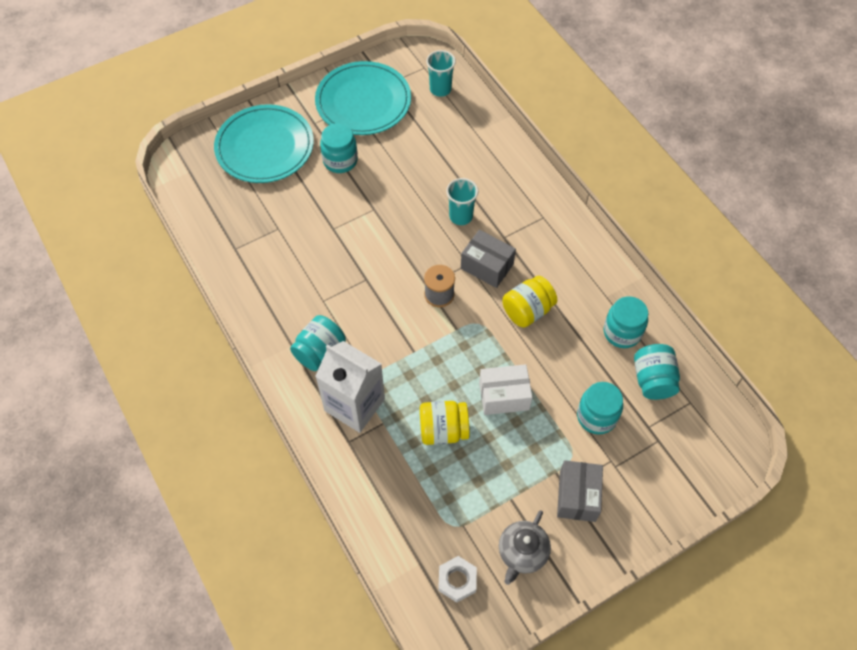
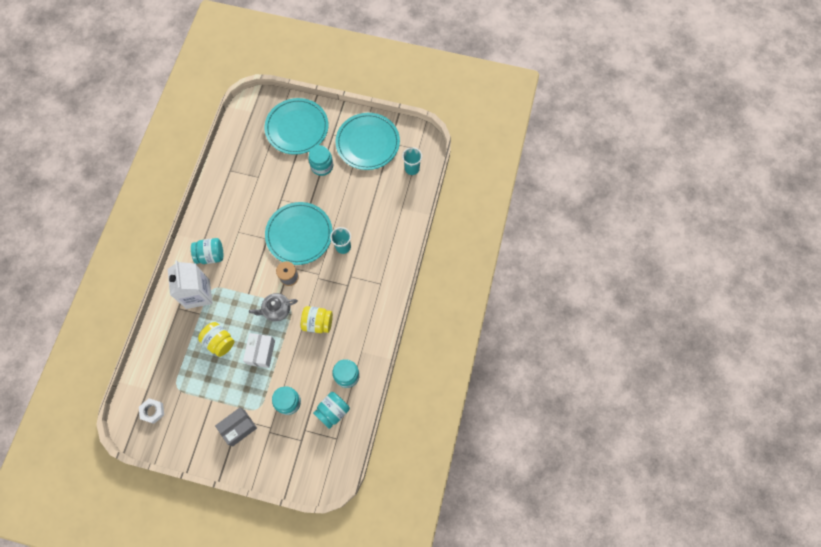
camera: 45 degrees right, 10 degrees up
(398, 245) = (299, 234): none -> turquoise plate
(487, 266) = (325, 283): grey box -> none
(504, 396) = (261, 352): white box -> white box turned 60 degrees clockwise
(522, 552) = (189, 427): grey teapot -> grey teapot (276, 310)

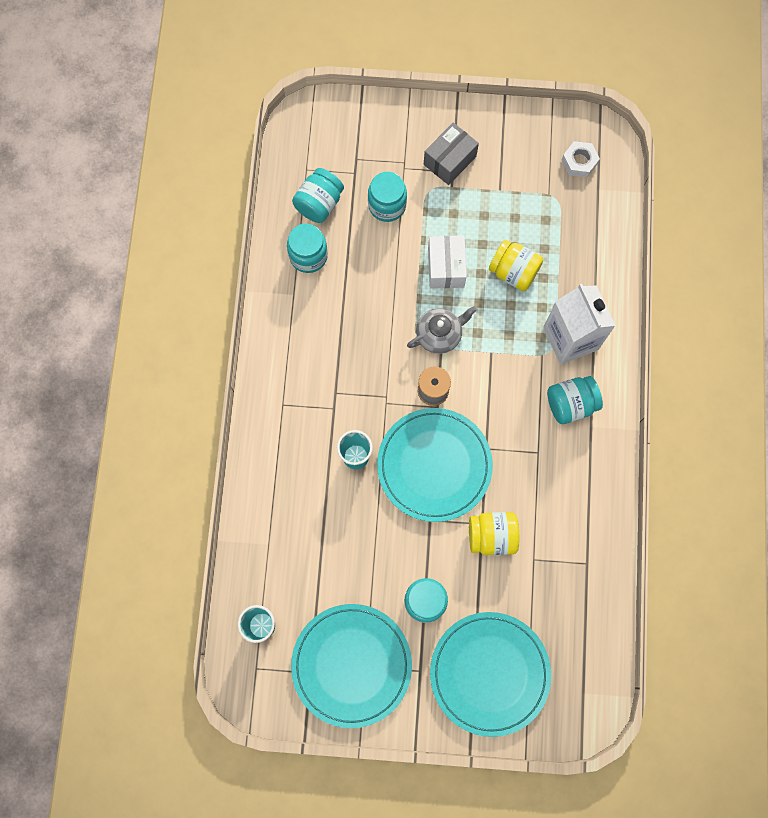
camera: 170 degrees right, 5 degrees up
(318, 323) = (369, 325): yellow jar -> yellow jar (492, 536)

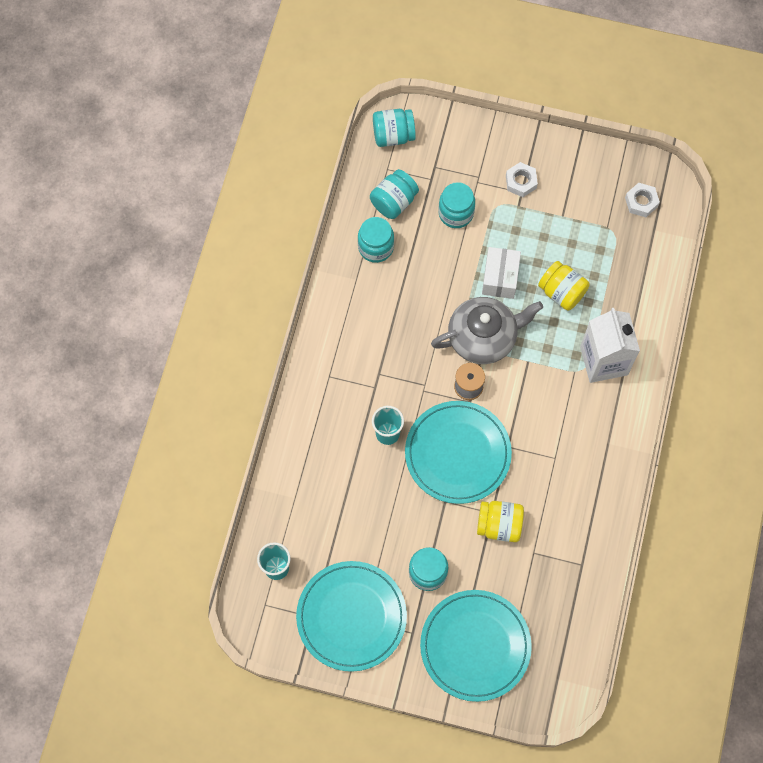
camera: 10 degrees right, 5 degrees down
(439, 334) = (483, 337): grey teapot -> grey teapot, size x1.61
(449, 160) = (521, 182): grey box -> white nut
(570, 404) = (593, 420): turquoise jar -> turquoise jar (393, 135)

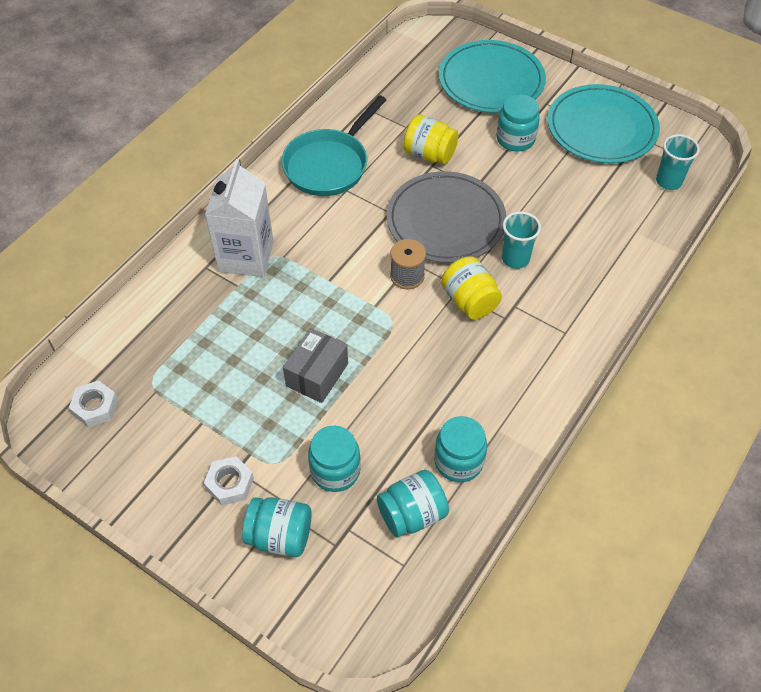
camera: 160 degrees left, 15 degrees down
(393, 135) = (375, 614): turquoise jar -> turquoise jar (280, 536)
(457, 453) = (445, 221): turquoise plate -> grey plate
(483, 337) = (367, 318): grey teapot -> none
(500, 278) = (317, 375): white box -> grey box
(562, 292) = (252, 336): yellow jar -> yellow jar (469, 301)
(582, 481) = (329, 164): none -> turquoise pan

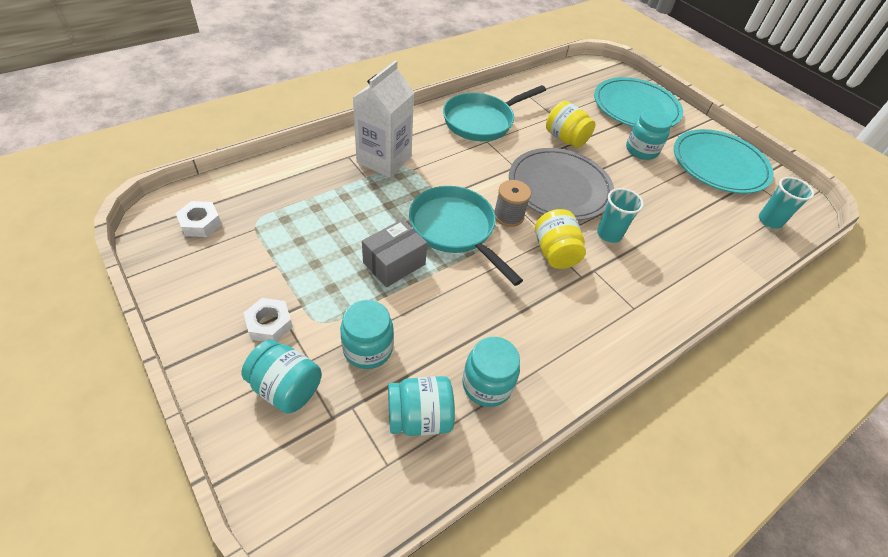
camera: 15 degrees right, 5 degrees down
(360, 313) = (455, 230): none -> turquoise pan

